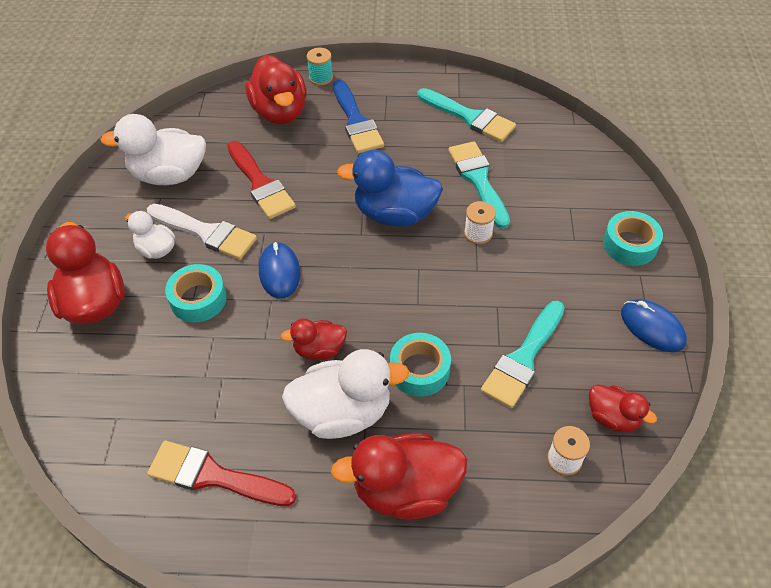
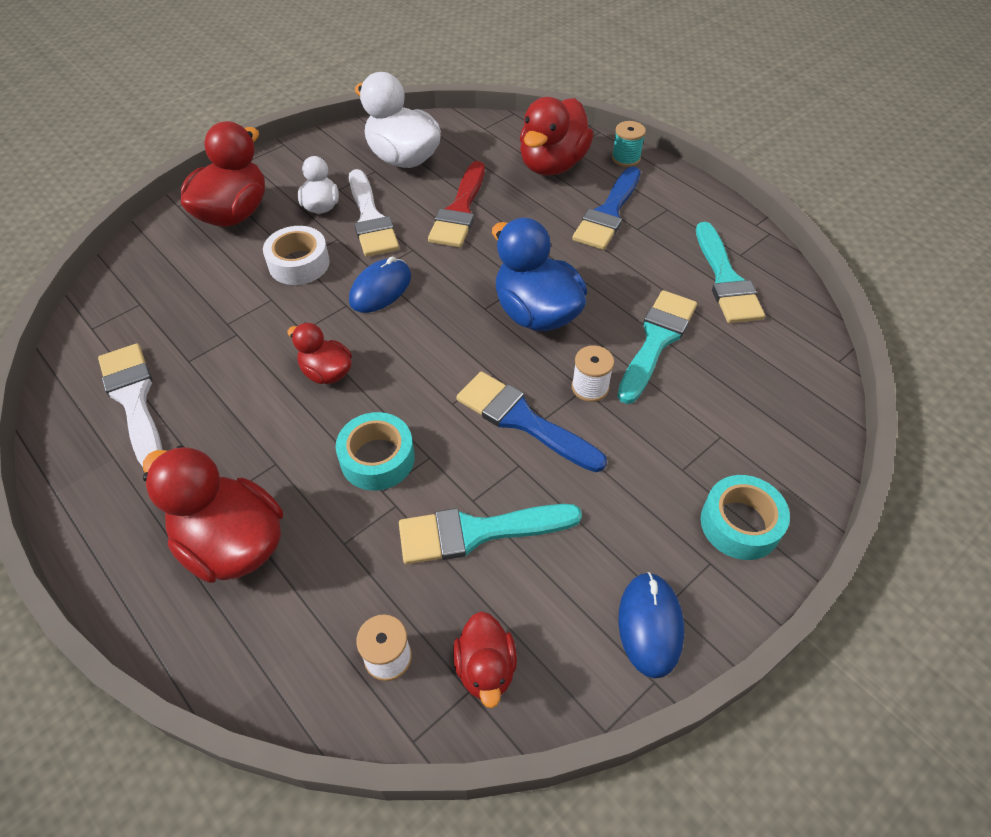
camera: 45 degrees right, 0 degrees up
(198, 299) = (299, 263): turquoise tape -> white tape
(214, 476) = (134, 400): red brush -> white brush
(343, 413) = (275, 437): white duck -> none
(468, 280) = (523, 420): none -> blue brush

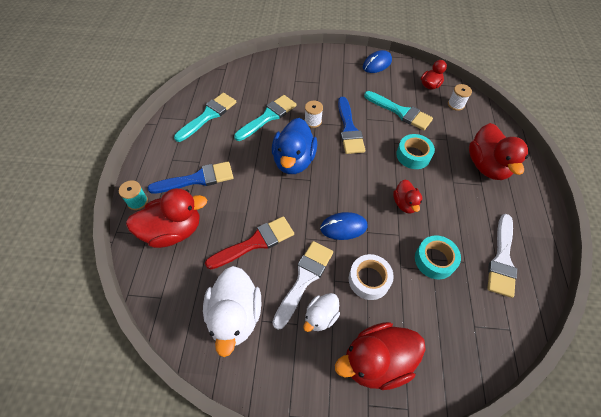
camera: 135 degrees left, 5 degrees up
(656, 341) = (268, 117): turquoise brush -> turquoise brush turned 150 degrees clockwise
(740, 524) = (323, 62): turquoise tape -> turquoise tape (434, 260)

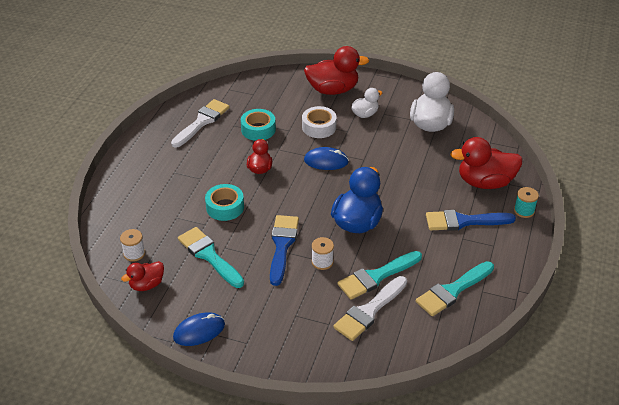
camera: 165 degrees left, 15 degrees down
(255, 242) = (409, 163): red brush -> none
(304, 279) = (372, 135): white brush -> white brush (369, 311)
(487, 166) = (155, 186): red duck -> none

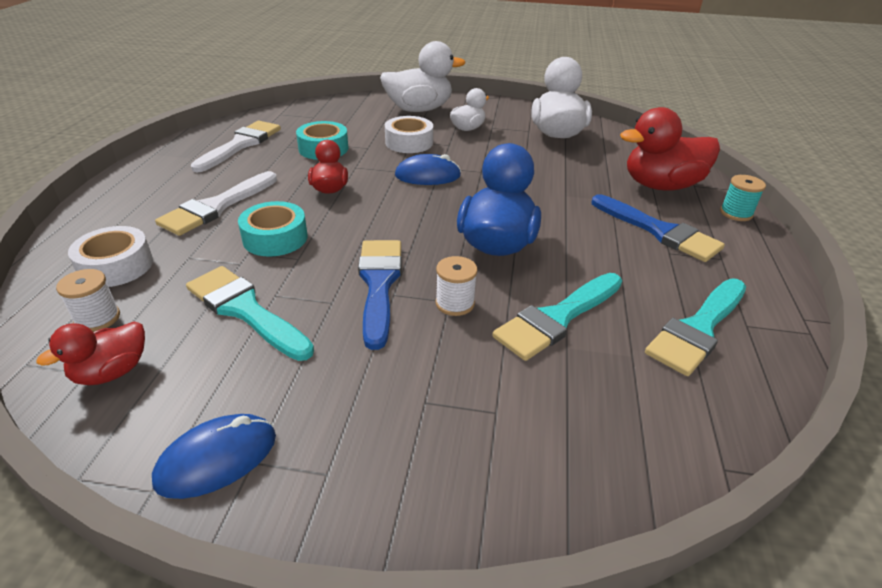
camera: 10 degrees left, 5 degrees down
(137, 220) = (116, 266): none -> white tape
(333, 90) = (419, 109): red duck -> white duck
(369, 311) = (567, 378): white brush -> white brush (216, 207)
(464, 221) = (659, 231): blue brush -> blue brush turned 120 degrees counterclockwise

